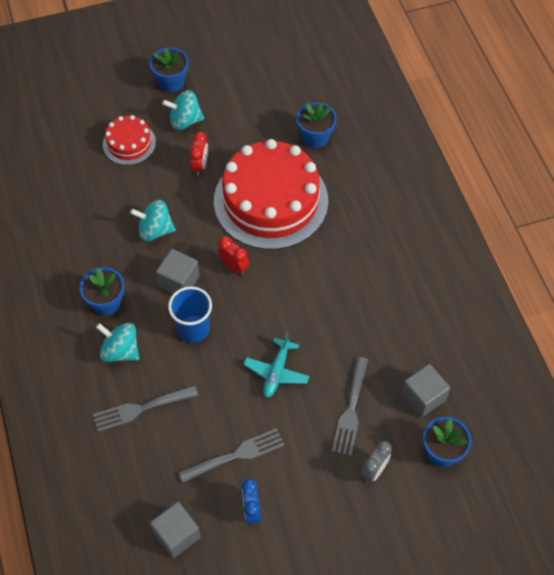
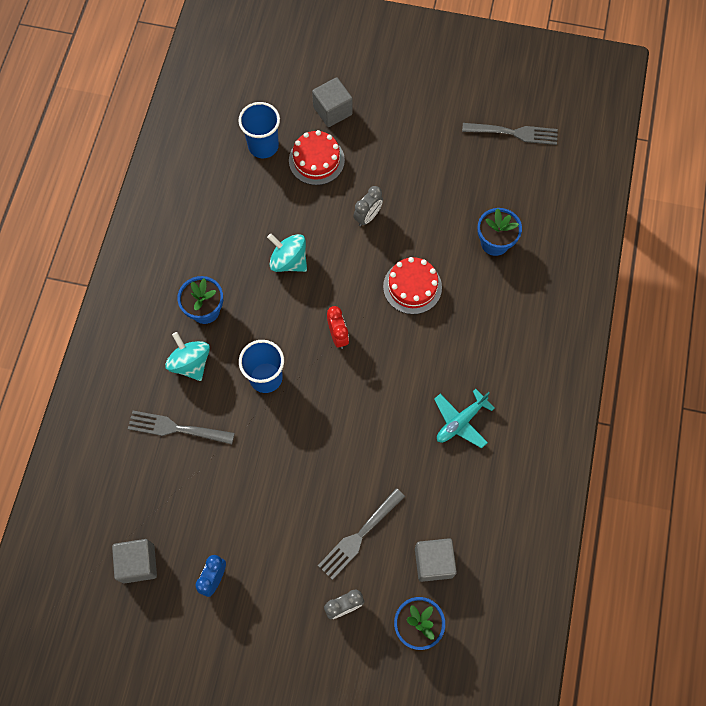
camera: 30 degrees right, 10 degrees up
(76, 153) = (263, 146): none -> blue cup
(171, 82) = (392, 115): blue flower pot -> none
(179, 281) = (280, 323): grey cube -> grey cube (332, 111)
(185, 121) = (381, 162): turquoise spinning top -> none
(200, 166) = (368, 217): red clock -> grey clock
(236, 455) = (232, 519): grey fork -> grey fork (514, 133)
(271, 201) = (412, 287): red cake -> red cake, size x0.48
(277, 372) = (315, 461): turquoise plane -> turquoise plane (461, 421)

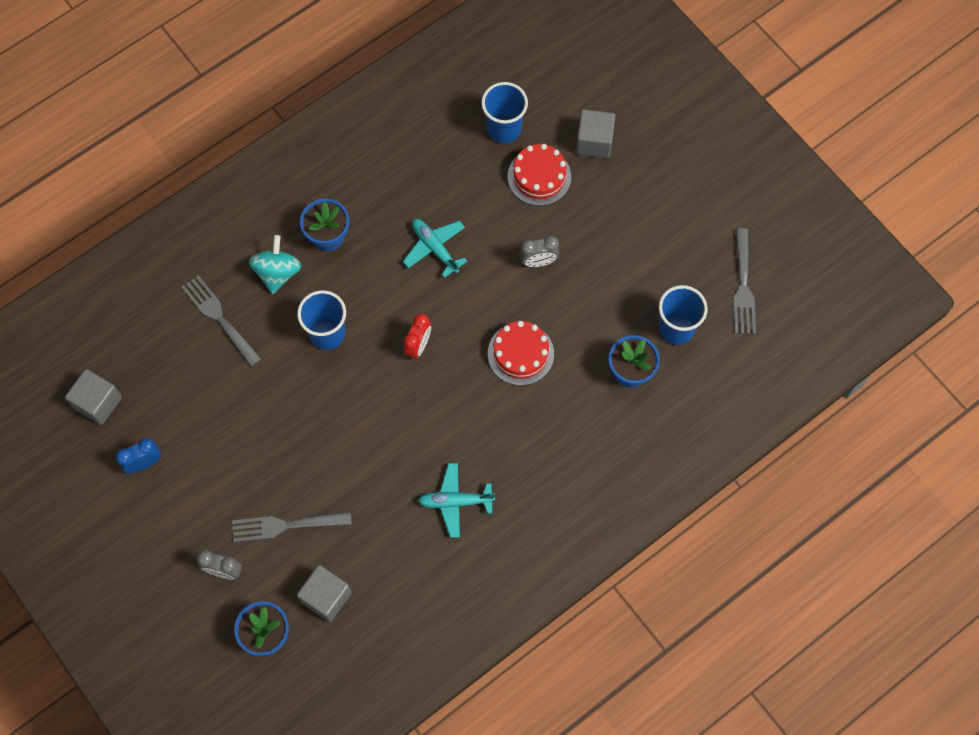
camera: 40 degrees right, 0 degrees up
(289, 261) = (435, 248): turquoise spinning top -> turquoise plane
(497, 192) = (676, 328): none -> blue cup
(514, 133) = (743, 286): grey fork -> grey fork turned 45 degrees clockwise

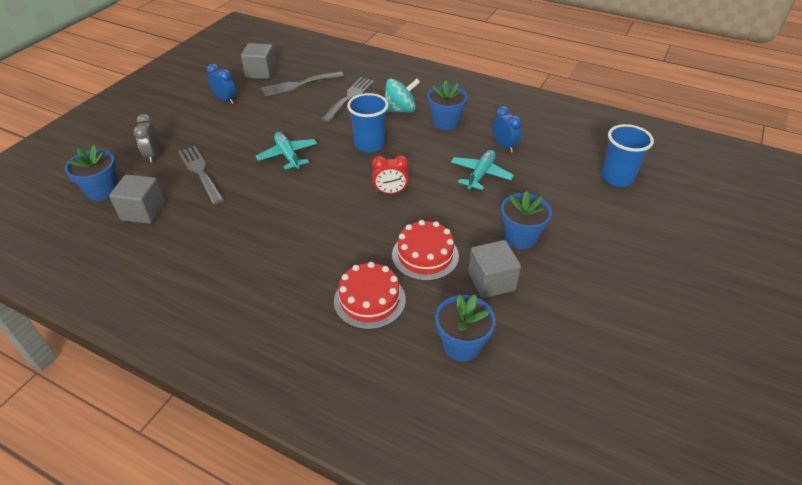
camera: 65 degrees right, 25 degrees down
(401, 200) = (504, 146): none -> blue clock
(455, 502) = (258, 260): turquoise plane -> turquoise plane (287, 155)
(538, 262) = (520, 237): grey clock -> blue flower pot
(539, 176) = (597, 211): red cake -> red cake (369, 300)
(594, 142) = (665, 235): grey cube -> grey cube (491, 281)
(676, 328) = (537, 368): blue cup -> none
(743, 286) = (636, 417): grey fork -> grey fork (299, 84)

